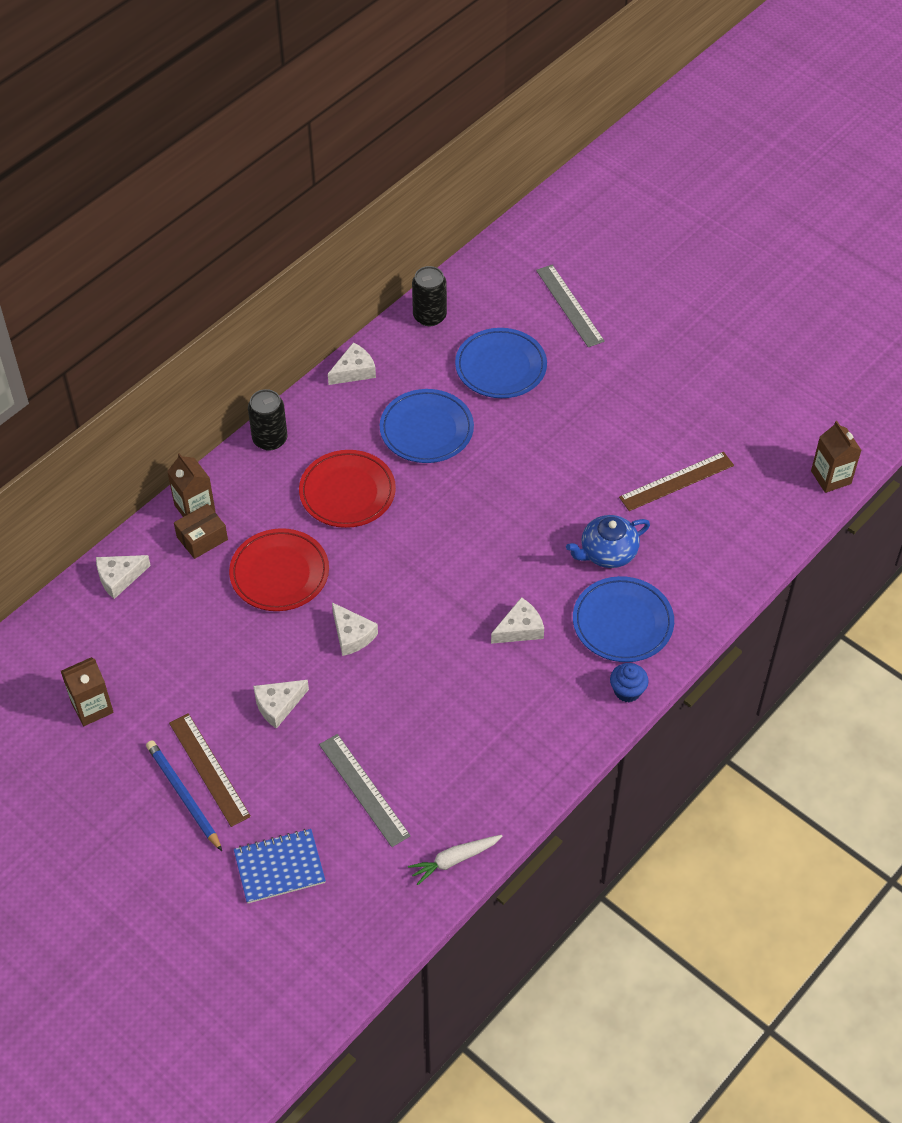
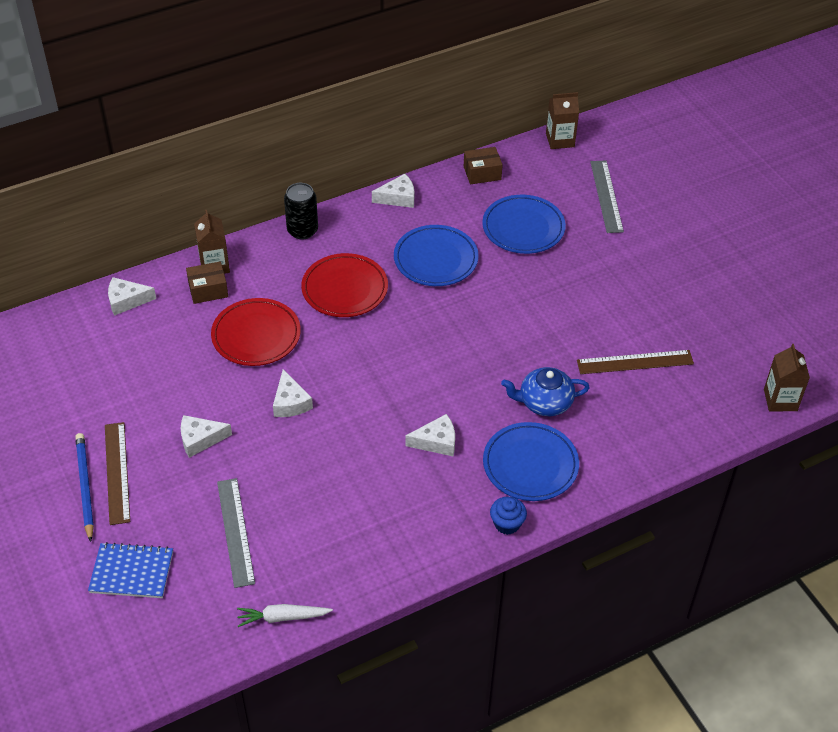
camera: 20 degrees right, 5 degrees down
(92, 707) = (51, 393): brown carton -> brown carton (560, 140)
(429, 316) = (482, 173): black can -> brown box

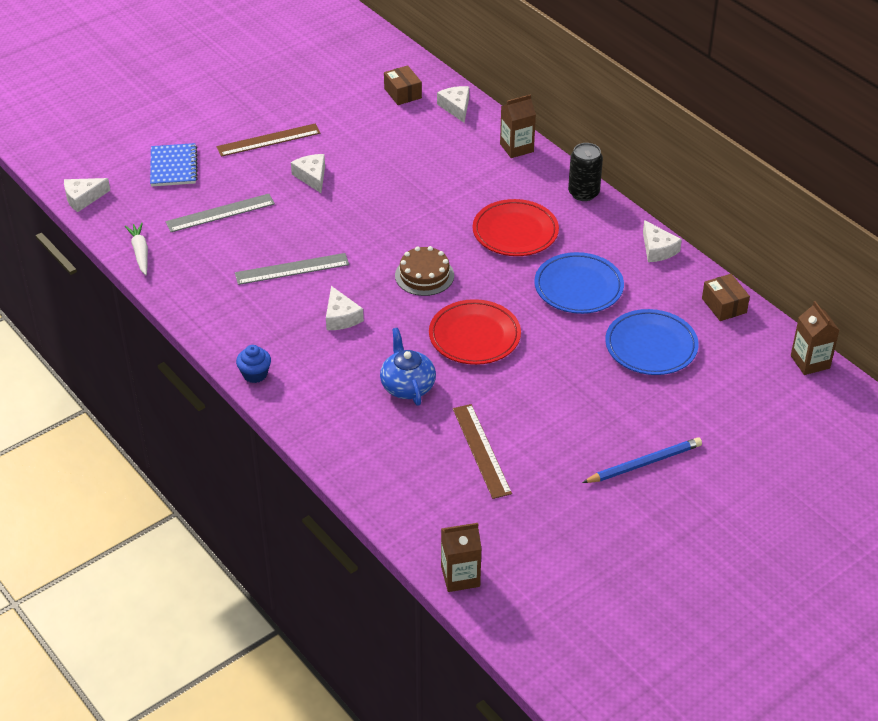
camera: 80 degrees right, 5 degrees down
(85, 487) = (251, 127): blue pencil -> blue pencil (644, 463)
(208, 290) = (484, 150): brown box -> brown box (402, 93)
(256, 335) = (438, 187): red plate -> red plate (474, 336)
(290, 402) = (365, 220): white cheese -> white cheese (83, 198)
(390, 367) = (424, 275): none -> brown cake
(530, 465) = (327, 383): blue plate -> none
(606, 196) = (731, 409): grey ruler -> grey ruler (292, 269)

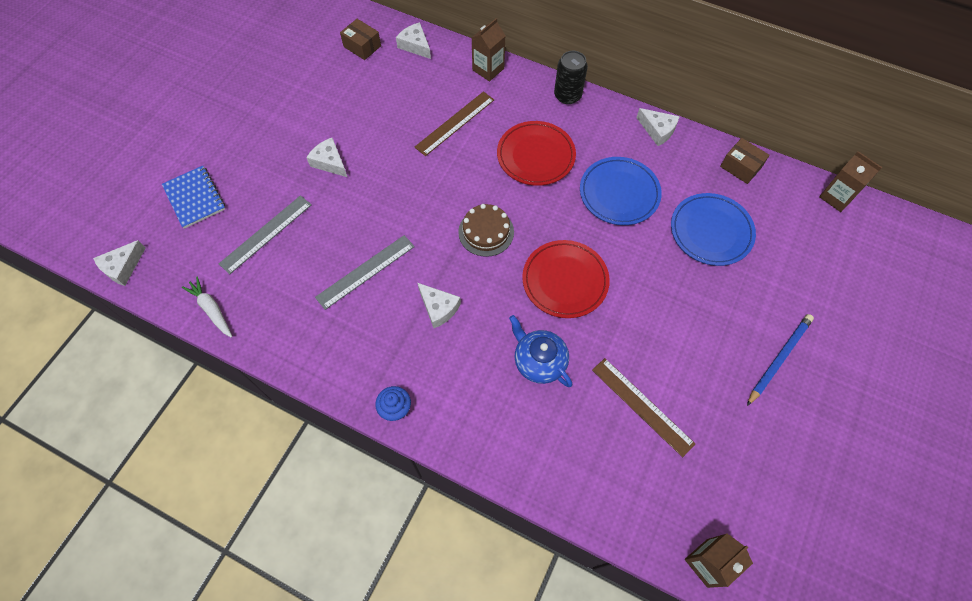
camera: 25 degrees left, 20 degrees up
(268, 140) = (269, 136): brown ruler -> brown ruler (455, 123)

